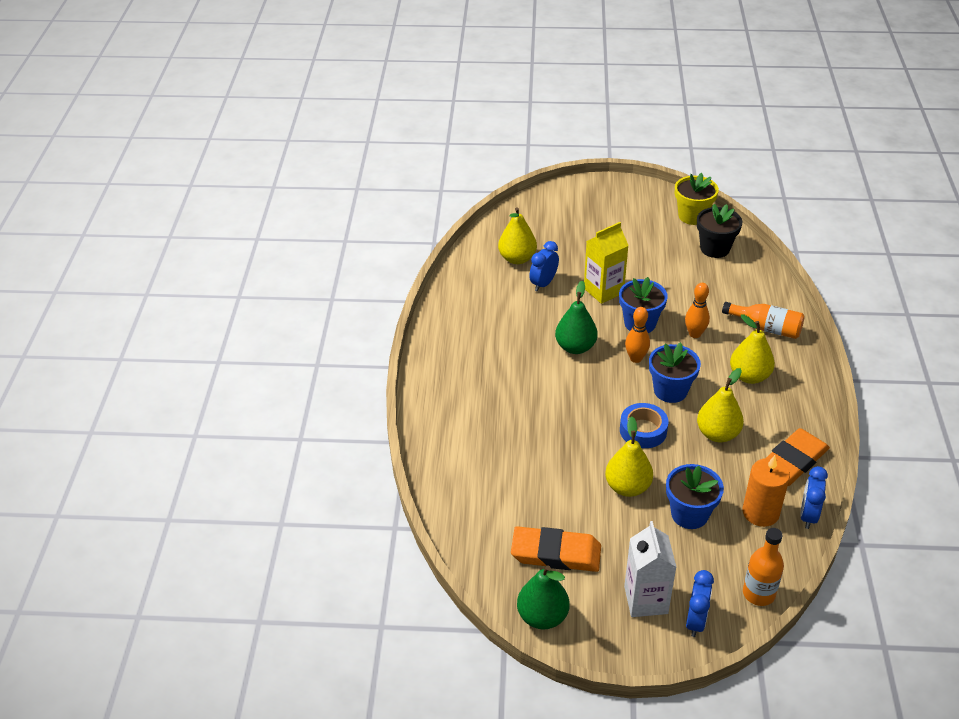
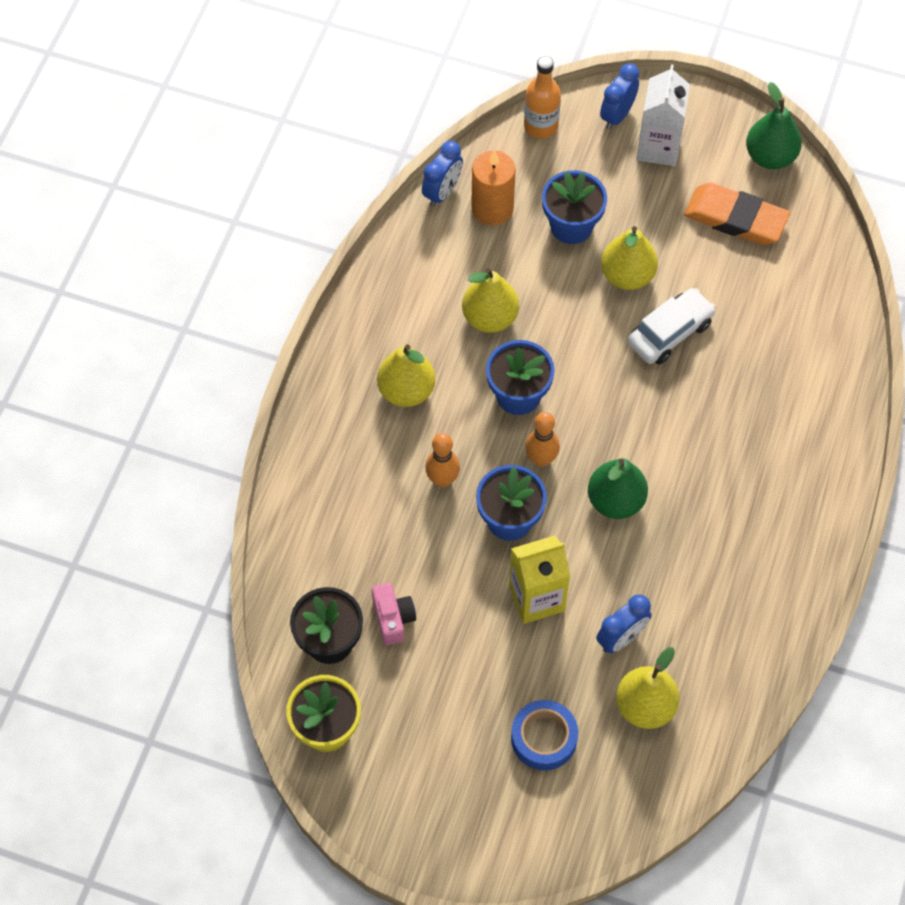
camera: 165 degrees left, 20 degrees up
(578, 454) = (670, 333): none -> white car
(643, 430) = (578, 345): blue tape -> blue tape (544, 738)
(684, 265) = (393, 618): none -> pink camera
(766, 328) = (340, 463): orange bottle -> none
(792, 461) = (421, 259): orange eraser -> none

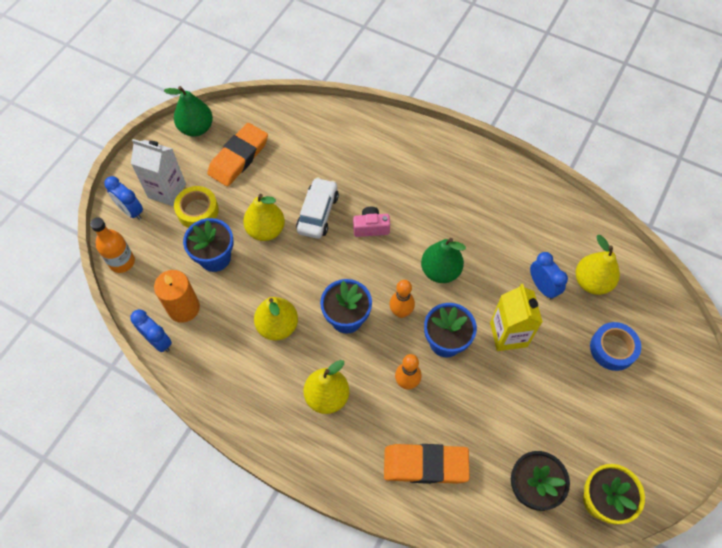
camera: 80 degrees left, 0 degrees up
(338, 515) = (425, 465): none -> orange eraser
(393, 618) = (515, 437): pink camera -> pink camera (371, 227)
(637, 190) = (197, 211): none -> yellow tape
(670, 333) = (318, 213): white car -> white car turned 45 degrees clockwise

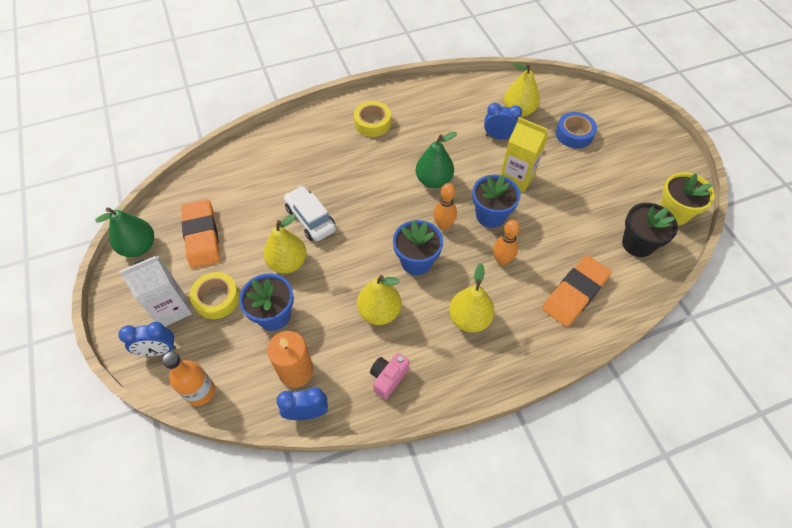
camera: 50 degrees left, 5 degrees down
(371, 227) = (358, 195): pink camera -> pink camera (388, 378)
(456, 179) = (372, 123): none -> yellow tape

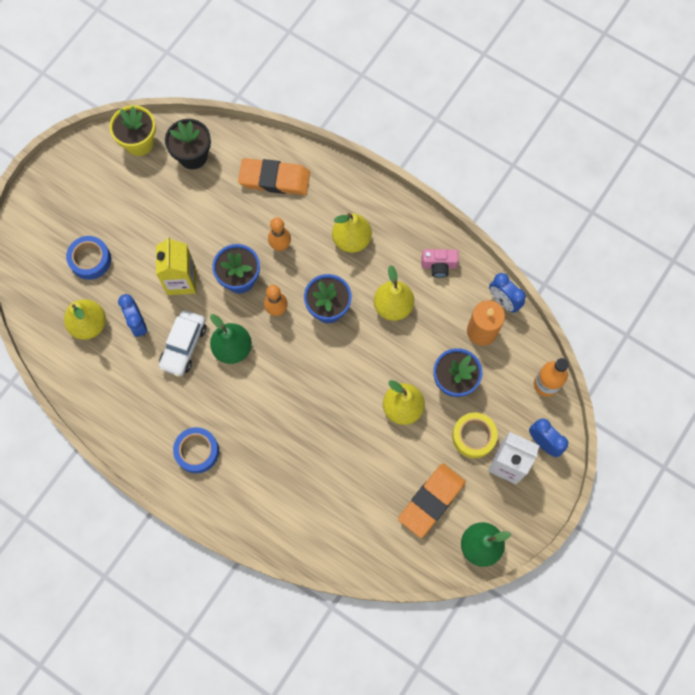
camera: 125 degrees left, 15 degrees up
(310, 219) = (348, 423): white car -> white car (183, 346)
(372, 123) = (197, 451): yellow tape -> blue tape

